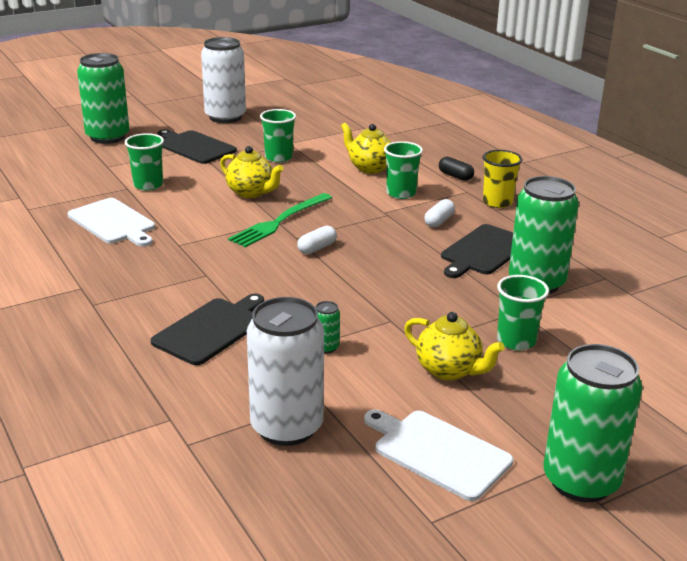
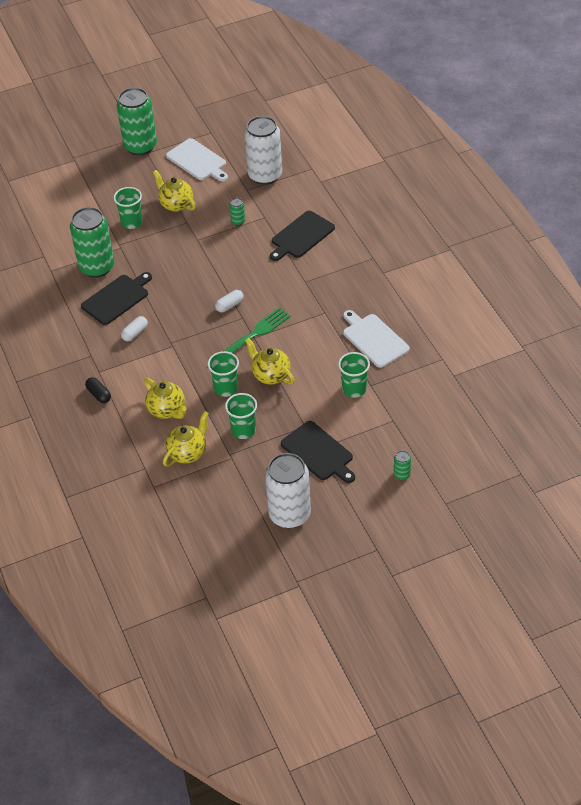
camera: 170 degrees left, 20 degrees up
(108, 137) = (402, 475): green can -> green can, size x0.40
(336, 144) = (188, 453): none -> yellow teapot
(401, 193) = (152, 370): green cup -> green cup (226, 388)
(497, 202) = (81, 355): yellow cup -> none

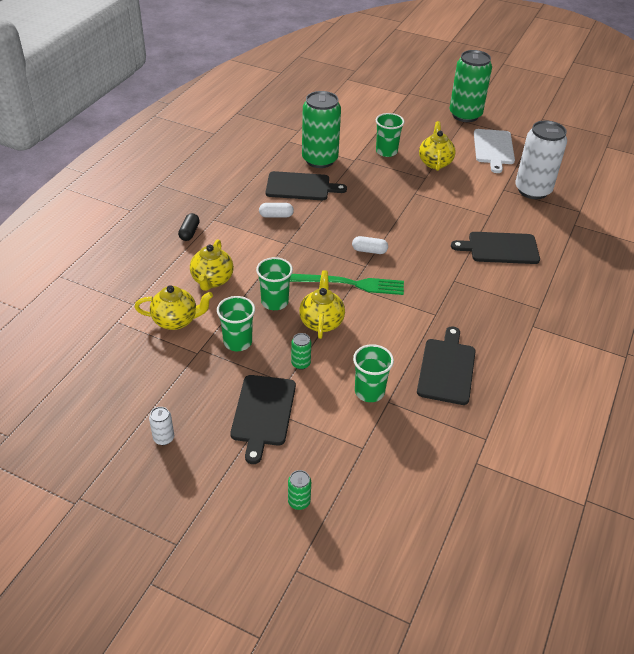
camera: 45 degrees right, 5 degrees down
(238, 221) = (464, 204): green can -> green can (300, 363)
(289, 514) = (164, 438): white can -> white can, size x0.40
(374, 339) = (446, 369): white cutting board -> black cutting board

